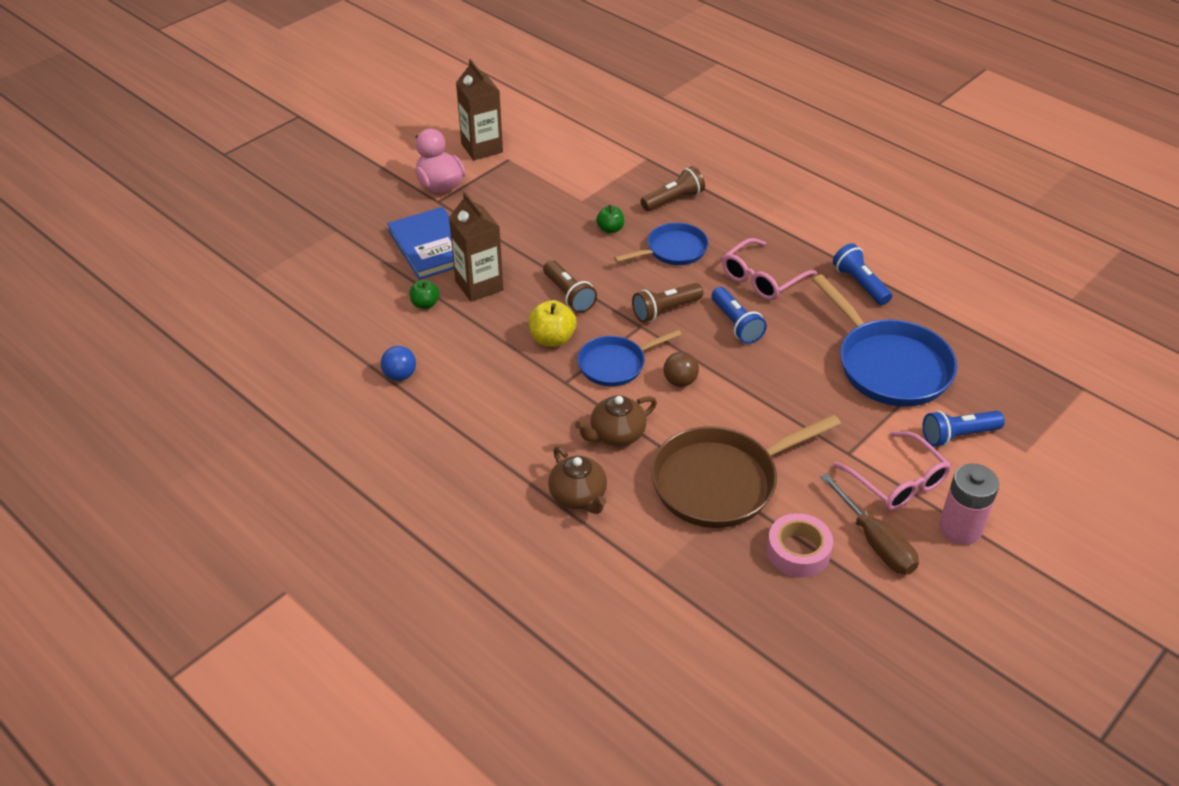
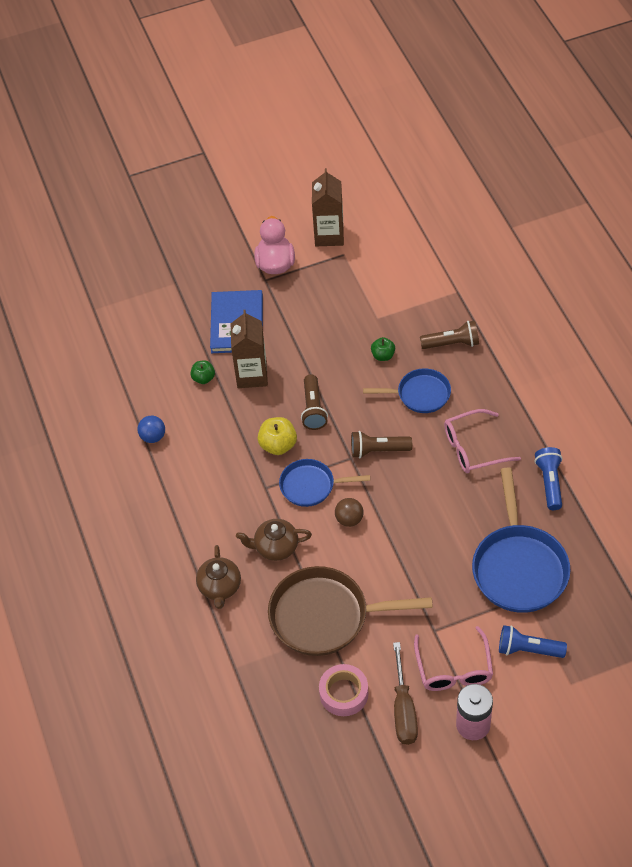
camera: 30 degrees right, 10 degrees up
(736, 324) = (424, 484): blue flashlight -> none

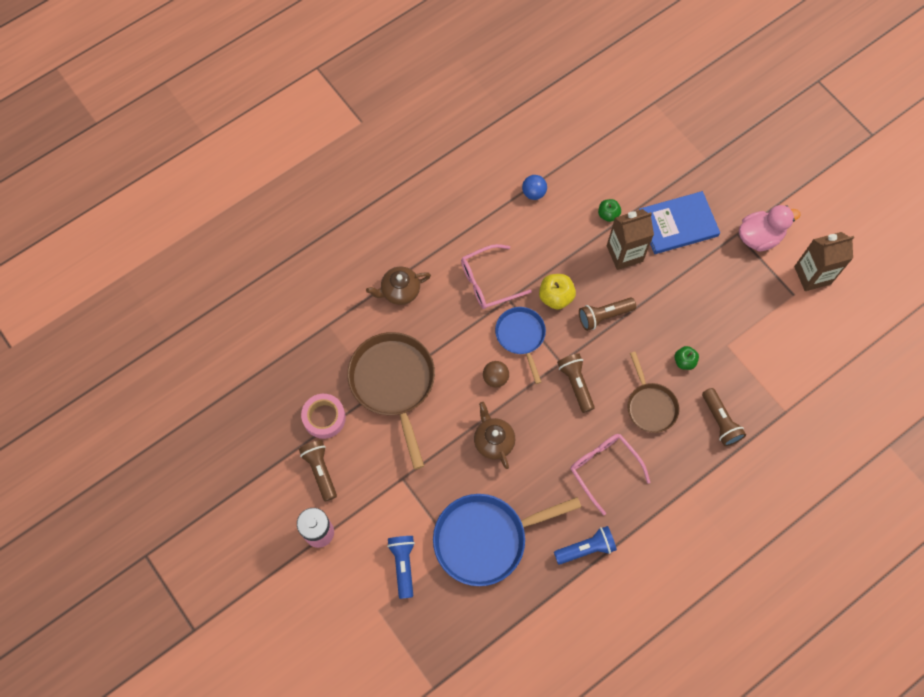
camera: 70 degrees right, 15 degrees up
(275, 547) = (450, 324): brown teapot -> brown teapot (493, 441)
(403, 709) = (320, 471): brown screwdriver -> brown flashlight
(420, 394) = (650, 405): blue pan -> brown pan
(454, 668) = (369, 504): pink glasses -> pink glasses (488, 282)

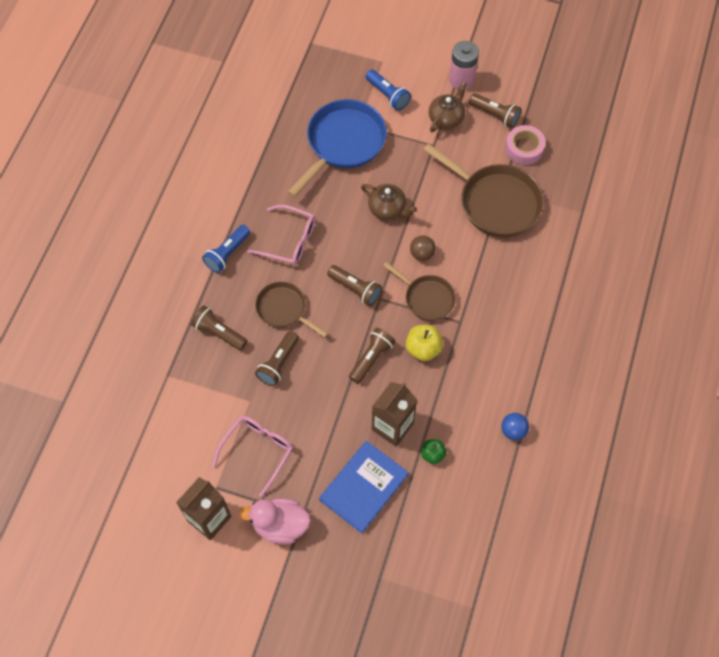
camera: 145 degrees right, 5 degrees down
(400, 291) = (551, 272): brown teapot -> brown teapot (446, 118)
(488, 282) = (488, 325): pink glasses -> pink glasses (257, 451)
(521, 336) = (426, 298): blue pan -> brown pan
(586, 548) = (266, 180): blue flashlight -> blue flashlight (227, 253)
(684, 361) = (278, 363): green apple -> brown flashlight
(759, 237) = (280, 525): pink duck -> pink duck turned 60 degrees clockwise

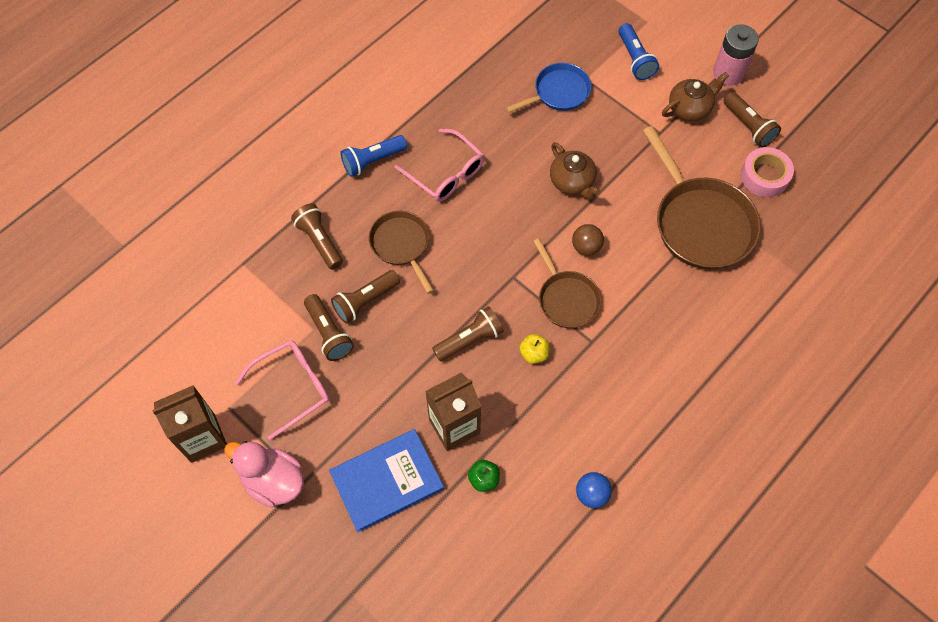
camera: 25 degrees right, 0 degrees up
(343, 143) = (558, 92): blue pan -> blue pan, size x0.59
(355, 289) = (491, 255): brown flashlight -> brown flashlight (329, 333)
(423, 349) = (534, 354): yellow apple -> yellow apple, size x0.65

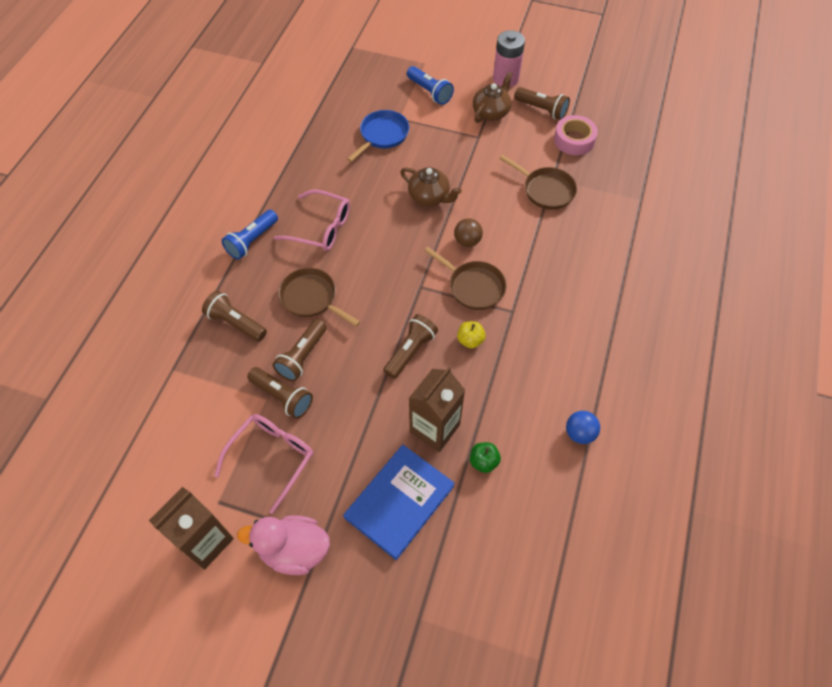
camera: 25 degrees left, 5 degrees down
(700, 222) = (545, 190): brown pan -> brown pan, size x0.59

